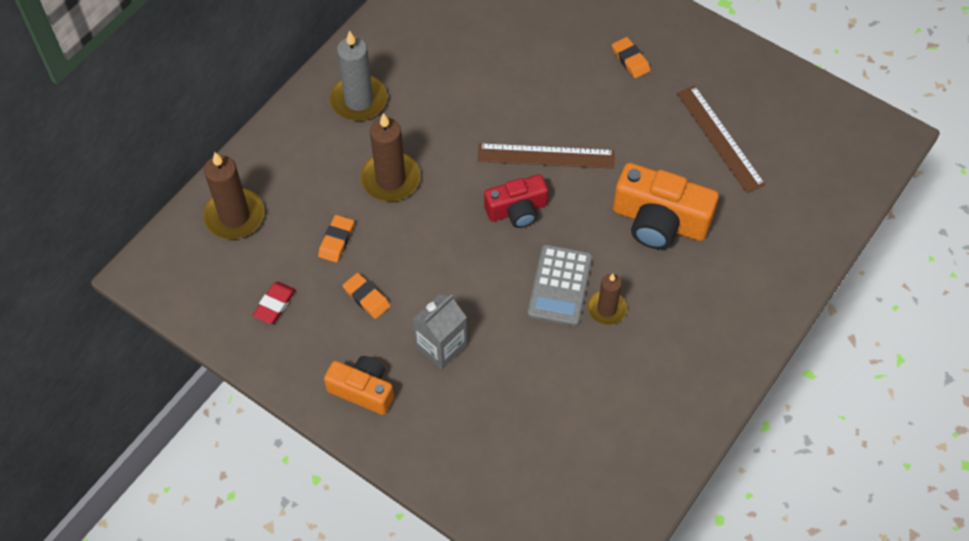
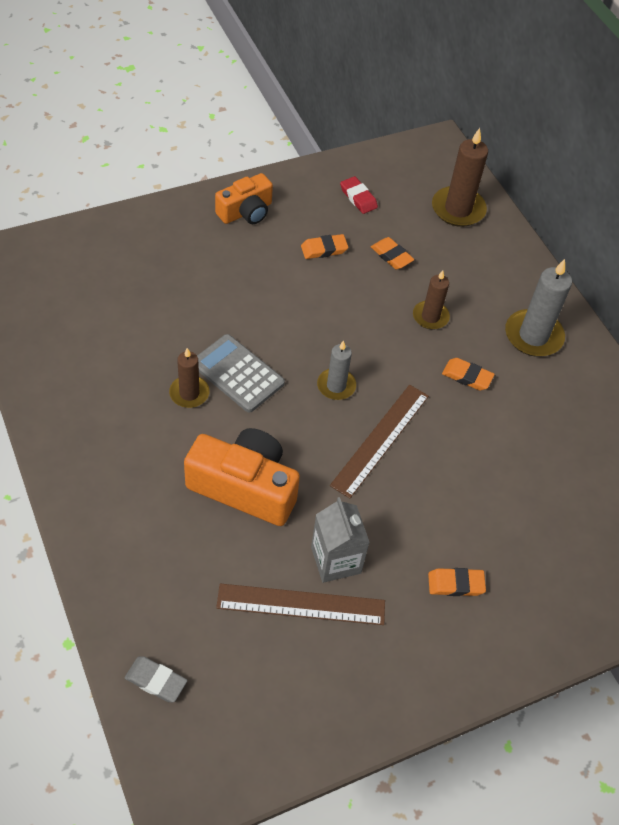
camera: 115 degrees right, 5 degrees down
(390, 179) = (430, 317): brown candle -> brown candle, size x0.62
(438, 127) = (467, 376): none -> orange eraser
(441, 346) = (245, 271): grey carton -> grey carton (336, 560)
(517, 210) = (336, 386): red camera -> grey candle
(659, 221) = (244, 487): orange camera -> orange camera turned 60 degrees clockwise
(841, 190) = (156, 681): none -> grey eraser

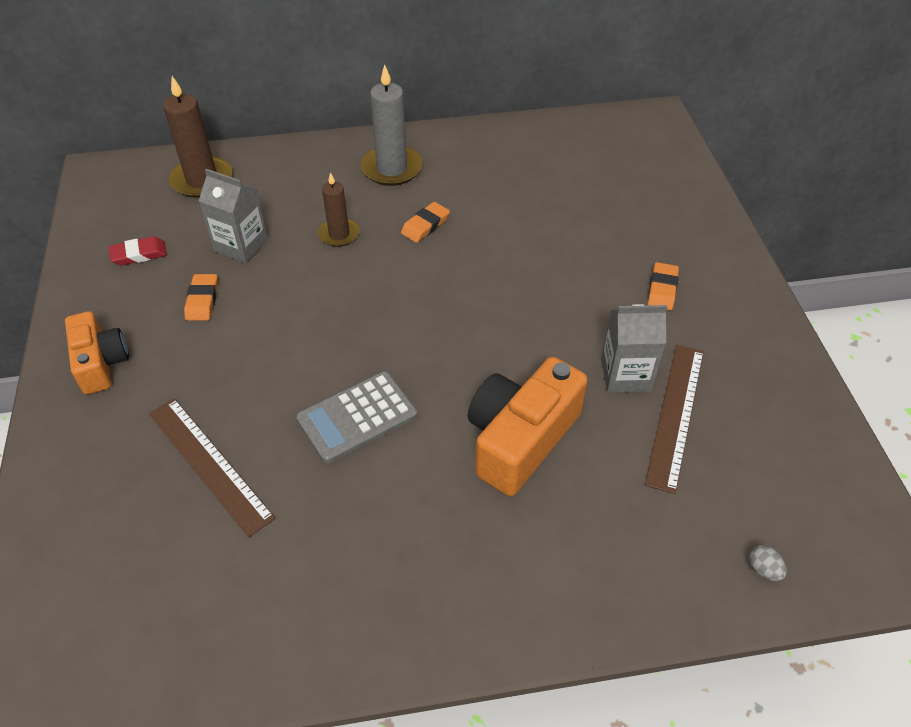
camera: 70 degrees left, 5 degrees down
(156, 681) = (763, 570): grey eraser -> grey egg
(189, 393) = (371, 473): brown candle -> none
(336, 386) = (404, 329): grey candle -> none
(380, 439) = (485, 308): brown ruler -> brown ruler (209, 464)
(391, 256) = (241, 245): orange eraser -> grey carton

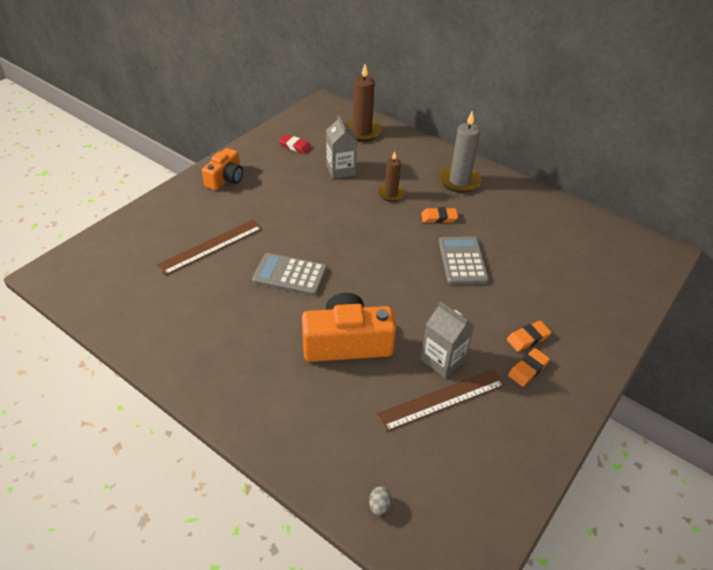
camera: 45 degrees right, 5 degrees down
(202, 300) = (294, 181): orange eraser -> orange eraser (528, 369)
(209, 464) = (211, 246): brown ruler -> brown ruler turned 45 degrees clockwise
(509, 256) = (462, 261): none -> grey calculator

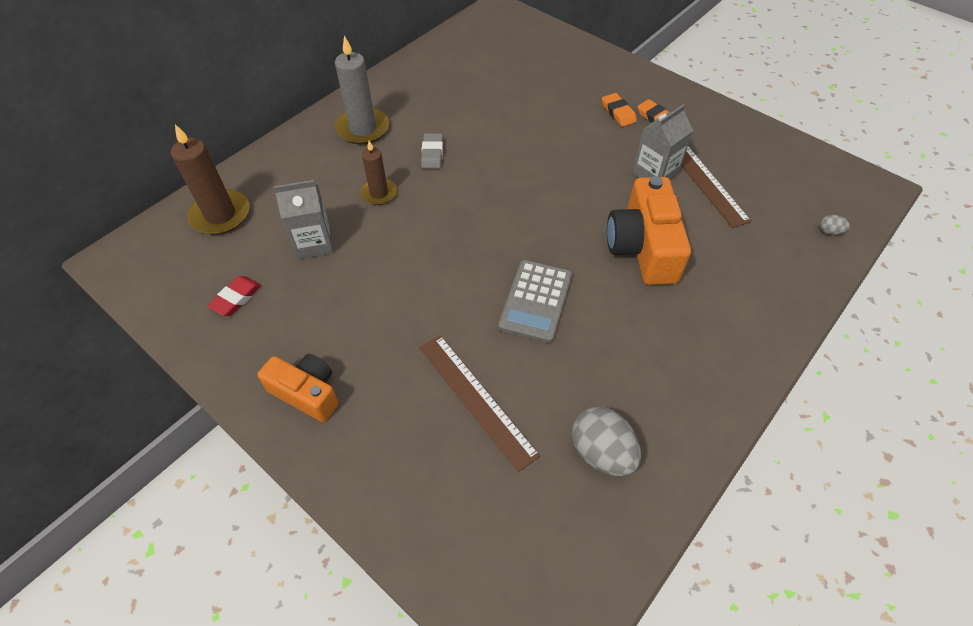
camera: 85 degrees left, 10 degrees up
(161, 305) = (602, 452): none -> grey egg
(439, 217) = (432, 154): orange eraser -> grey eraser
(462, 261) = (509, 143): grey calculator -> none

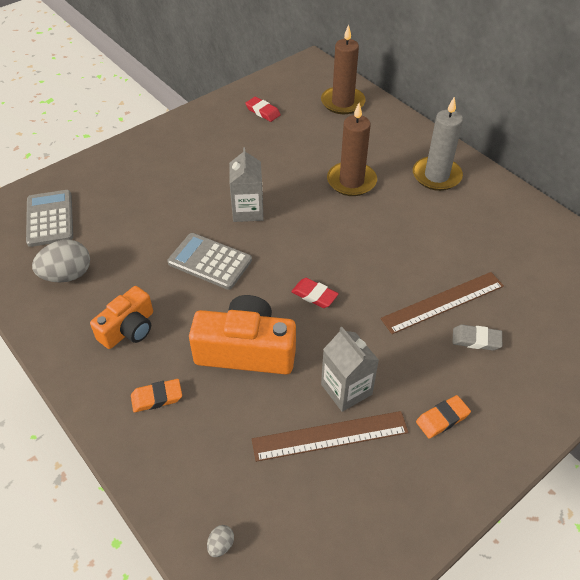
camera: 100 degrees right, 5 degrees down
(307, 393) = (176, 141): orange camera -> orange camera (129, 329)
(314, 243) = (304, 145): grey carton -> grey carton (248, 211)
(379, 193) = (351, 181): brown candle -> brown candle, size x1.61
(432, 154) = (397, 217): grey eraser -> grey eraser (476, 340)
(476, 399) = (137, 216): brown ruler -> brown ruler (443, 302)
(503, 520) = (50, 218): none -> grey calculator
(556, 206) = (314, 295): none -> red eraser
(618, 112) = (455, 381): orange eraser -> orange eraser (157, 397)

